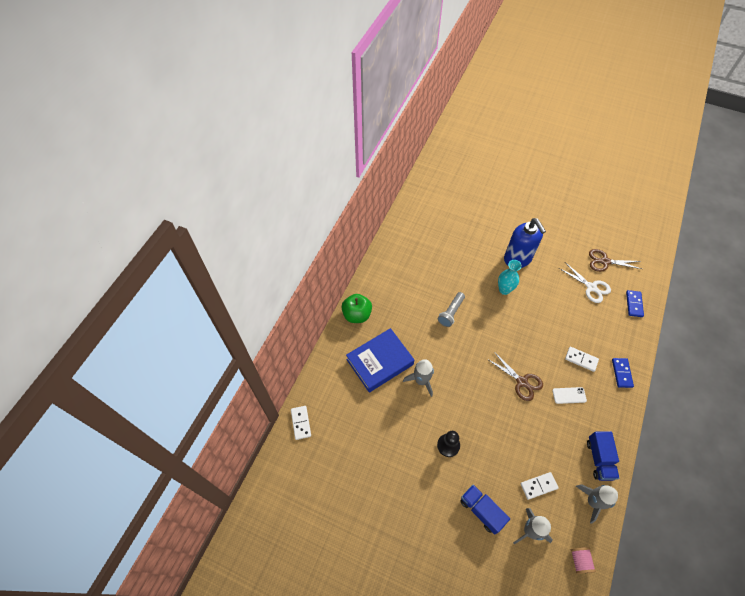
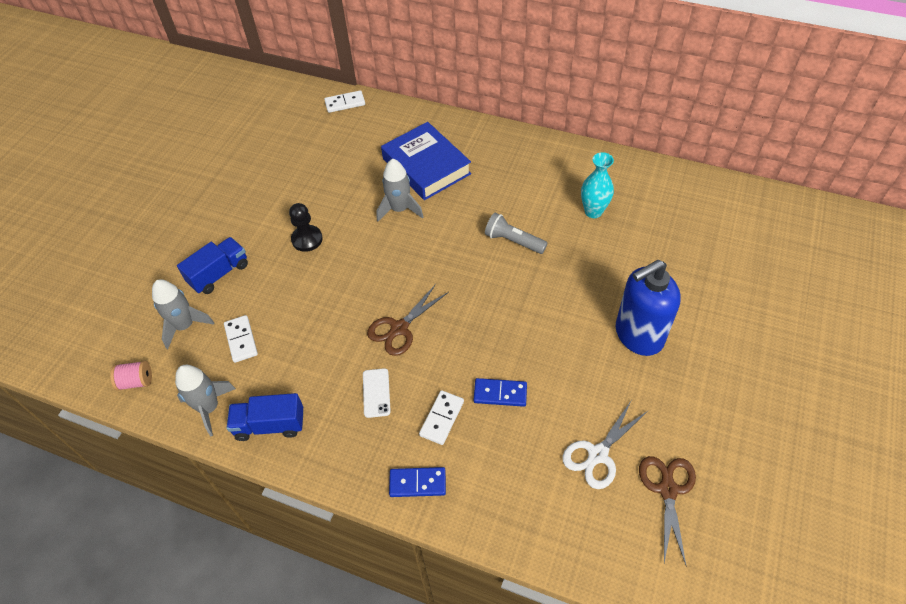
camera: 90 degrees right, 5 degrees down
(357, 315) = (497, 139): green apple -> none
(504, 290) = (567, 312): turquoise vase -> turquoise vase (593, 211)
(634, 304) = (570, 532): blue domino -> blue domino (500, 393)

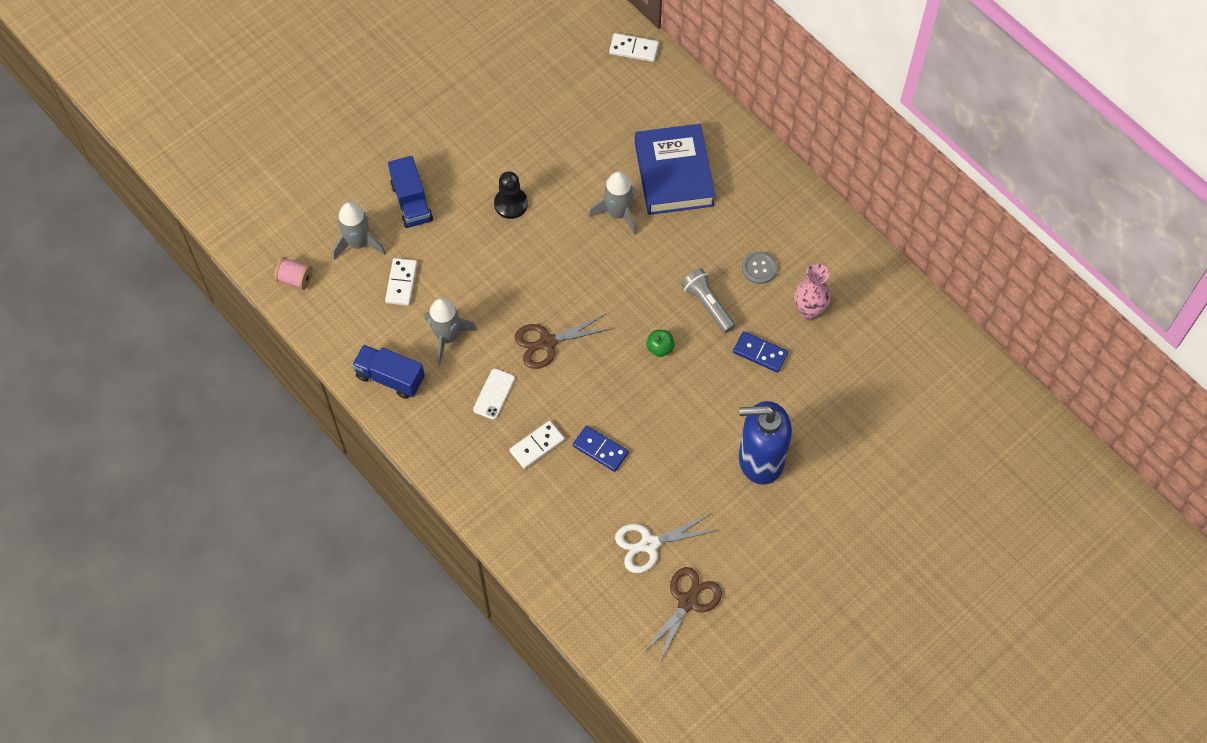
camera: 25 degrees right, 10 degrees up
(209, 408) = (346, 335): grey rocket -> grey rocket (447, 337)
(219, 274) = (411, 202): blue truck -> blue truck turned 90 degrees clockwise
(417, 483) = (486, 490): blue domino -> blue domino (760, 353)
(497, 289) = (660, 348): none -> green apple
(534, 199) = (759, 268): none -> grey button
(593, 211) = (809, 311): turquoise vase -> pink vase

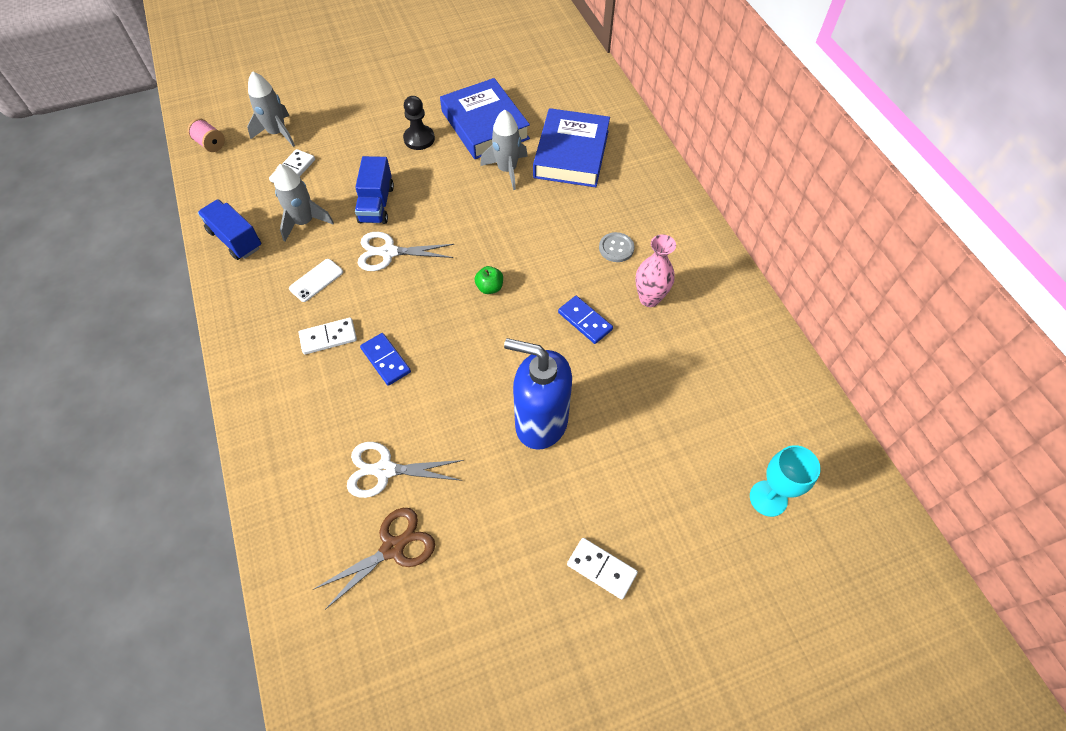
camera: 20 degrees right, 5 degrees down
(411, 202) = (339, 116): blue truck -> blue truck (376, 204)
(547, 343) = (389, 252): brown scissors -> white scissors
(570, 165) = (485, 125): none -> blue book
(634, 49) = (580, 60): white domino -> white domino (601, 569)
(707, 305) = (552, 264): grey flashlight -> none
(966, 460) = (768, 498): none -> turquoise goblet

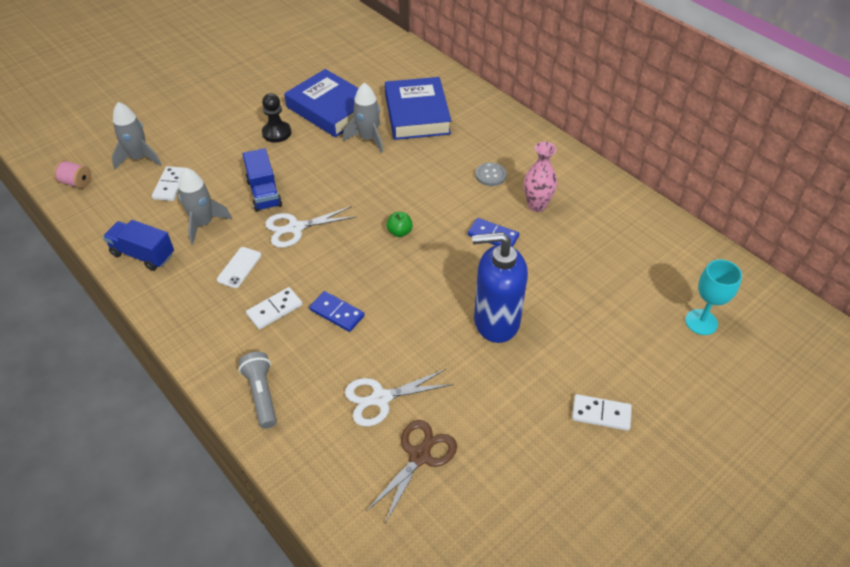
camera: 20 degrees left, 10 degrees down
(275, 426) = (261, 394): none -> grey flashlight

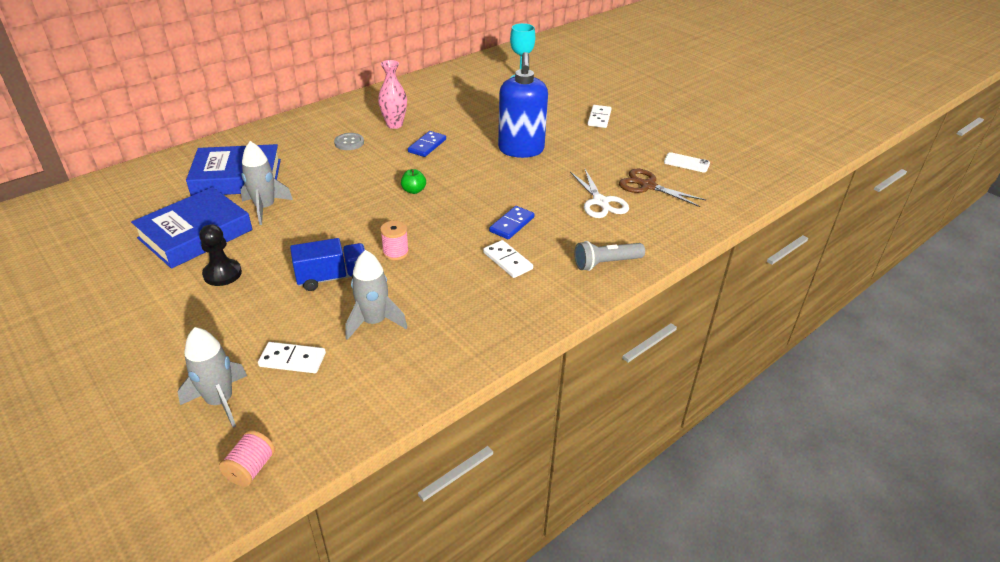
camera: 90 degrees left, 10 degrees down
(143, 254) = (418, 369): blue truck -> none
(239, 267) = (448, 288): white phone -> white phone (686, 163)
(295, 228) = (395, 252): white scissors -> pink spool

